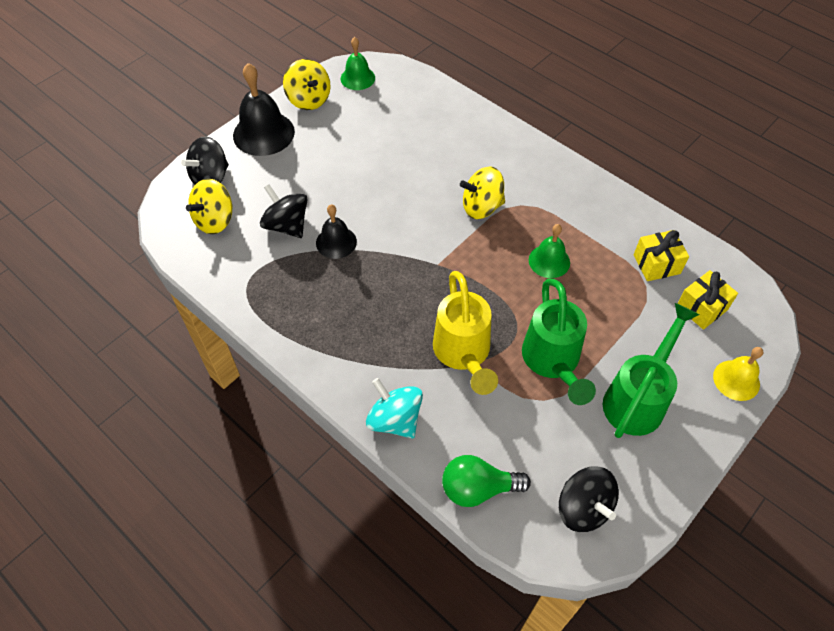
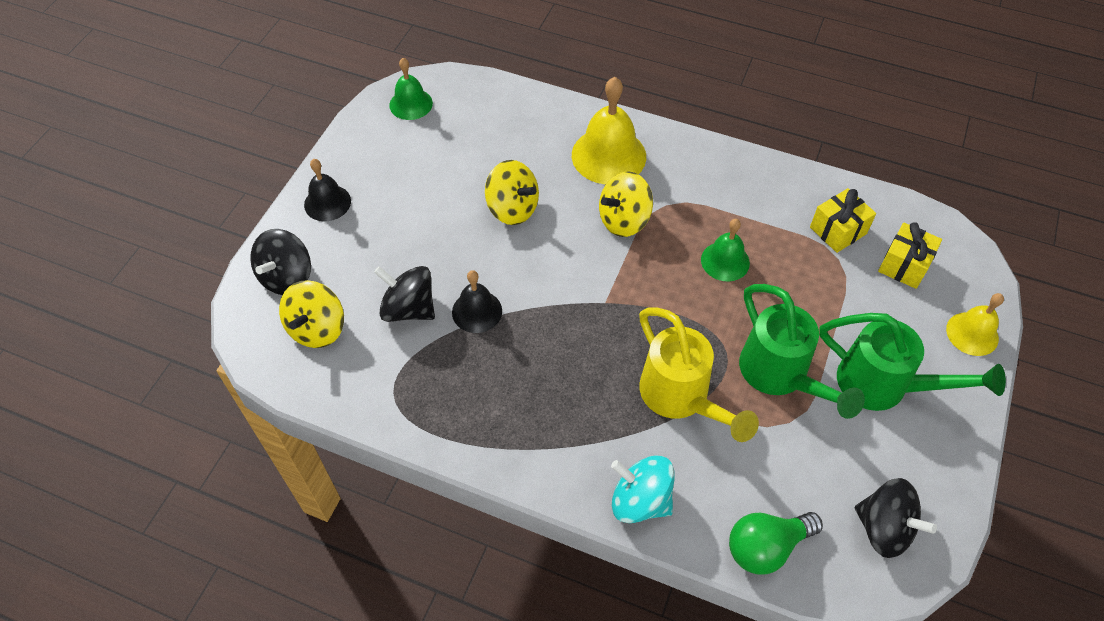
camera: 20 degrees left, 0 degrees up
(263, 133) = (327, 203): black bell -> black bell, size x0.60
(309, 99) = (364, 146): yellow spinning top -> yellow spinning top (512, 208)
(492, 155) = (608, 155): none -> yellow bell
(638, 397) = (885, 386): green watering can -> green watering can turned 105 degrees clockwise

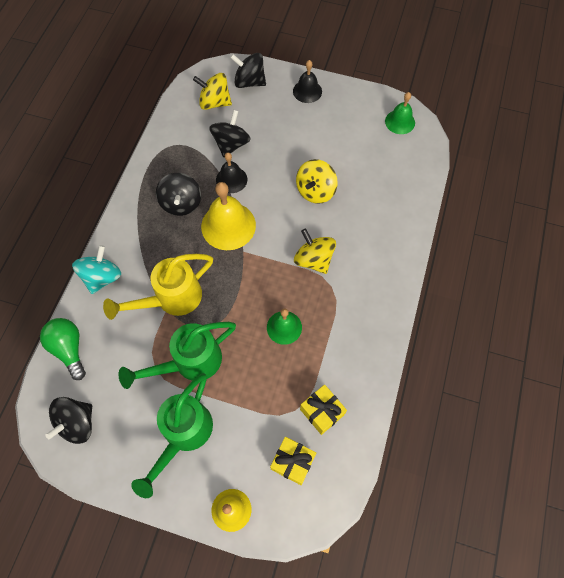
camera: 85 degrees right, 10 degrees up
(512, 382) = (181, 203): none -> black spinning top
(608, 155) = (373, 247): yellow bell -> yellow bell (228, 225)

